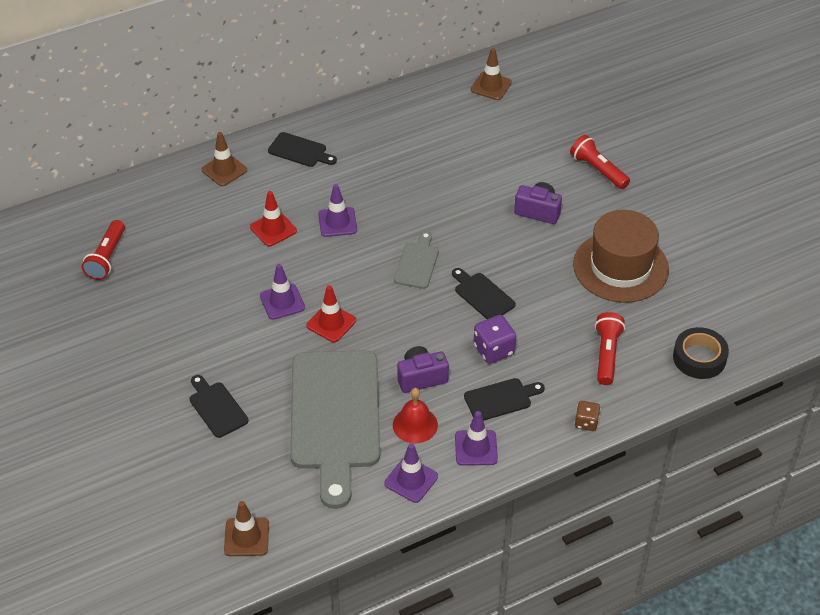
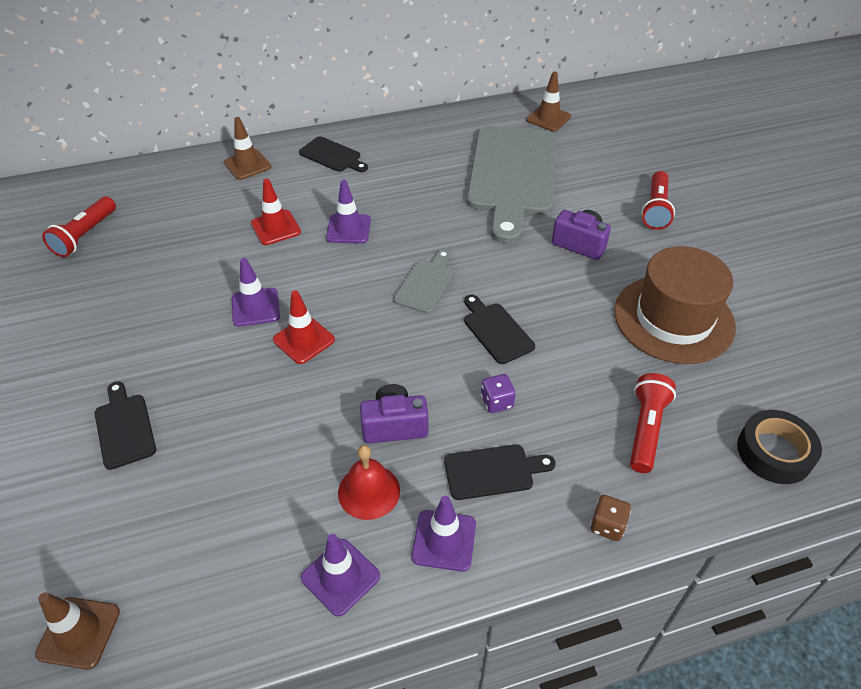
camera: 10 degrees right, 0 degrees up
(335, 417) = (267, 463): grey cutting board -> grey cutting board (512, 176)
(494, 350) = (497, 402): purple dice -> purple dice, size x0.63
(598, 170) = (655, 209): red flashlight -> red flashlight turned 135 degrees counterclockwise

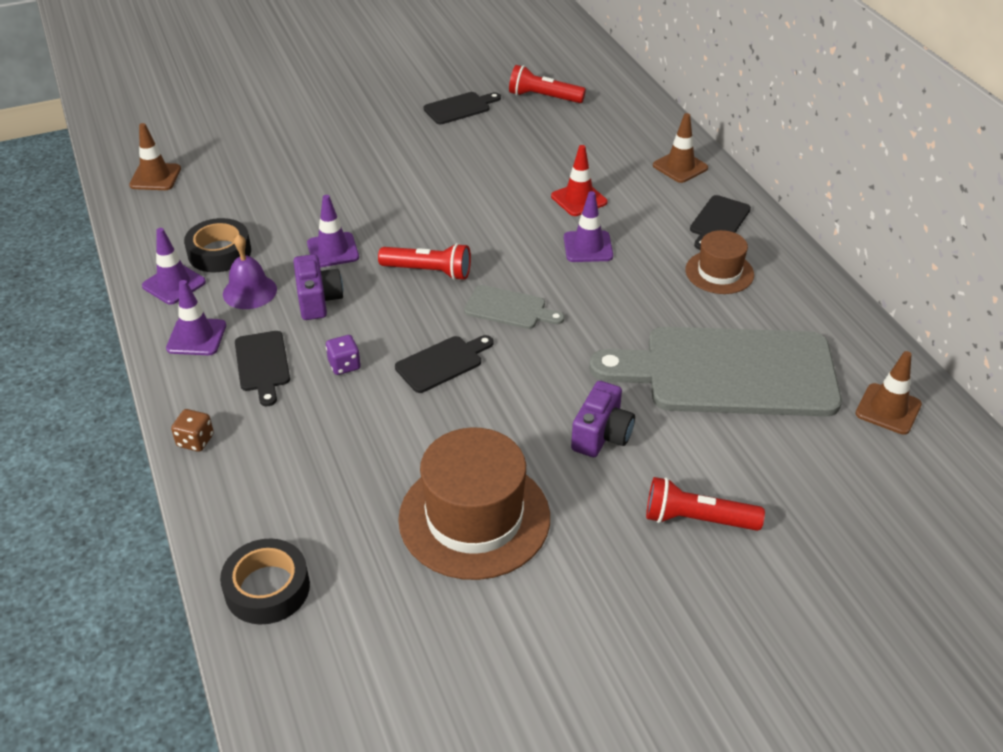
camera: 85 degrees right, 5 degrees down
(124, 427) = (322, 161): black cutting board -> black cutting board (460, 108)
(255, 307) = (461, 203): purple traffic cone -> purple traffic cone (333, 250)
(286, 529) = (219, 252): none -> black tape
(304, 340) = (421, 236): red traffic cone -> none
(369, 491) = (249, 291): red bell -> purple bell
(397, 164) = (719, 272): none -> brown hat
(646, 429) = (305, 478): red flashlight -> red flashlight (428, 272)

